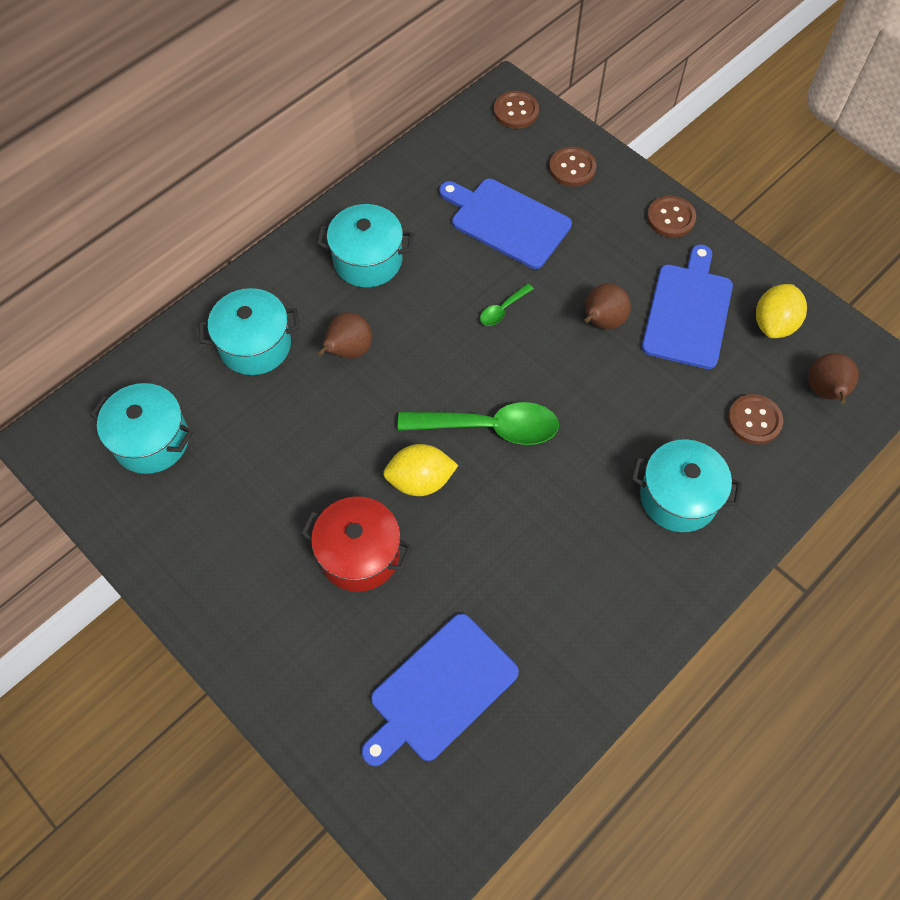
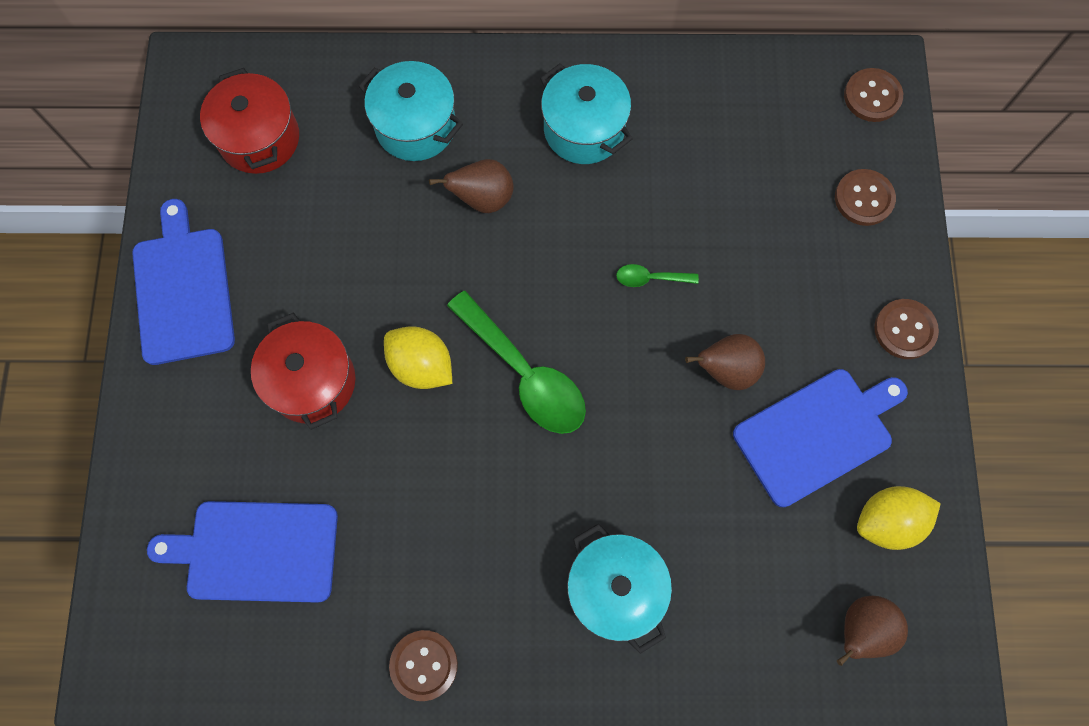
camera: 45 degrees right, 10 degrees up
(151, 440) = (259, 138): turquoise pot -> red pot
(507, 221) = (744, 198): blue cutting board -> blue cutting board (183, 290)
(754, 420) = (762, 590): brown button -> brown button (424, 665)

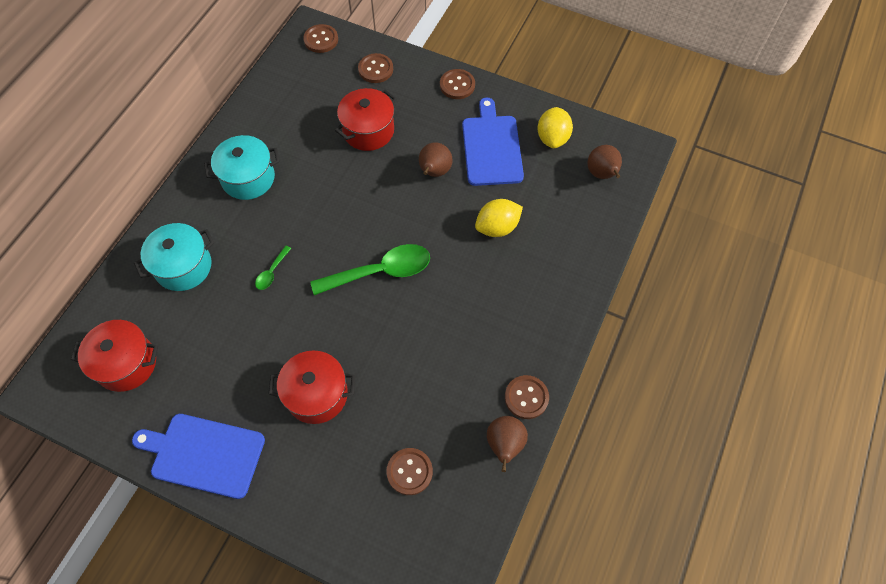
camera: 65 degrees left, 10 degrees down
(256, 551) = (409, 472): blue cutting board -> brown button
(421, 366) = (343, 326): yellow lemon -> yellow lemon (497, 227)
(483, 199) = (257, 249): brown pear -> brown pear (504, 445)
(615, 589) = (529, 278): turquoise pot -> none
(650, 278) = (360, 184): green spoon -> green spoon (272, 272)
(747, 243) = (368, 131): none -> red pot

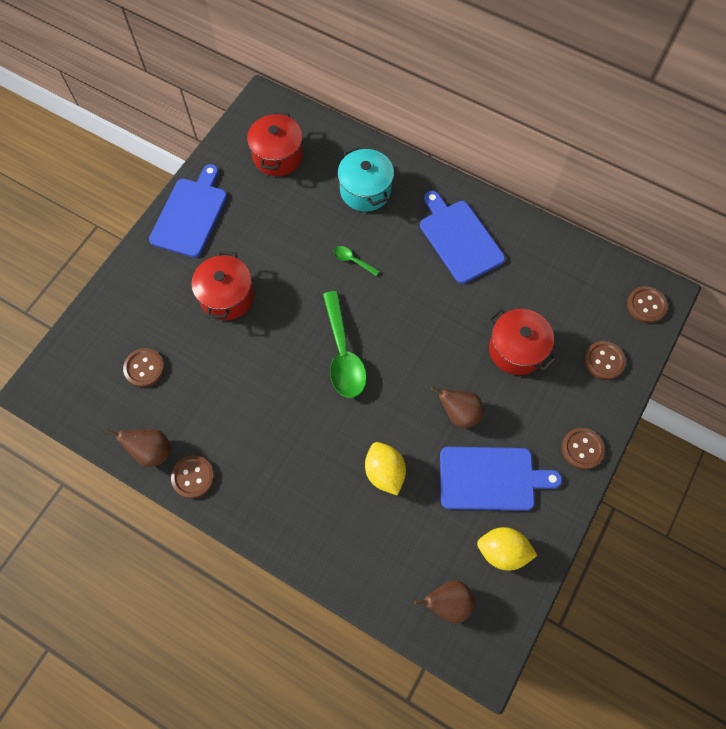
camera: 95 degrees right, 5 degrees up
(248, 178) = (459, 238): turquoise pot -> blue cutting board

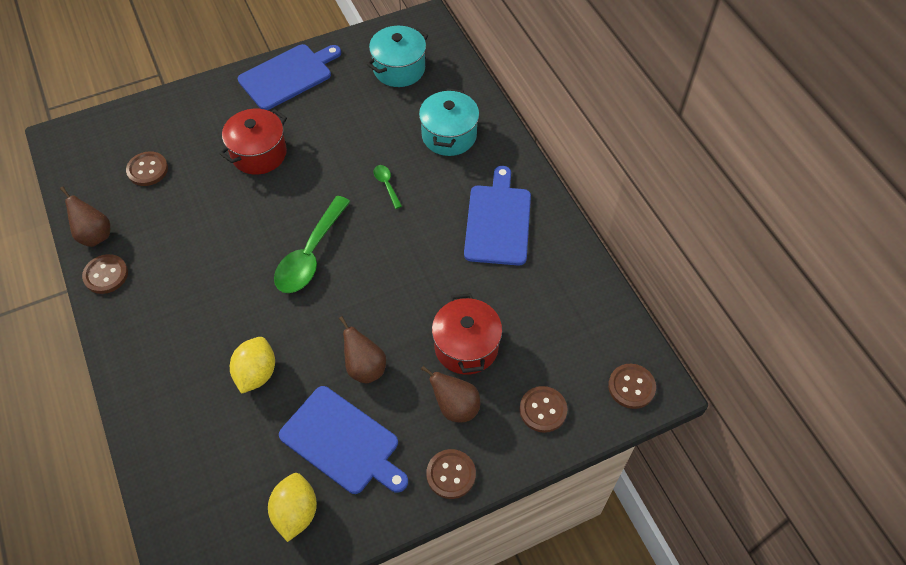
camera: 35 degrees right, 10 degrees down
(278, 156) = (399, 69): red pot -> turquoise pot
(448, 603) = (208, 521): brown pear -> brown pear (455, 407)
(502, 551) = (295, 512): yellow lemon -> yellow lemon turned 45 degrees clockwise

